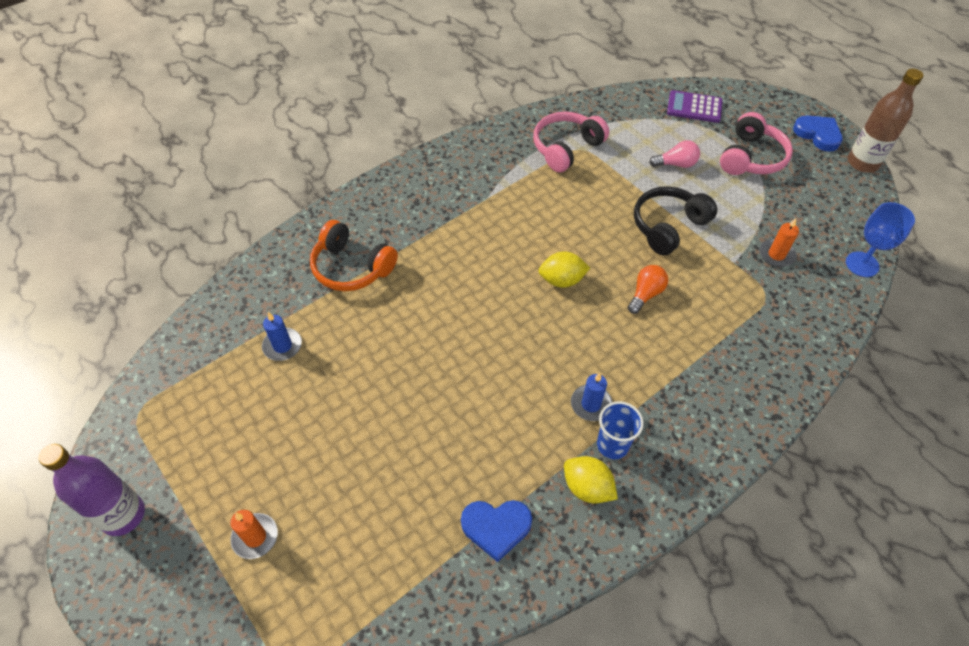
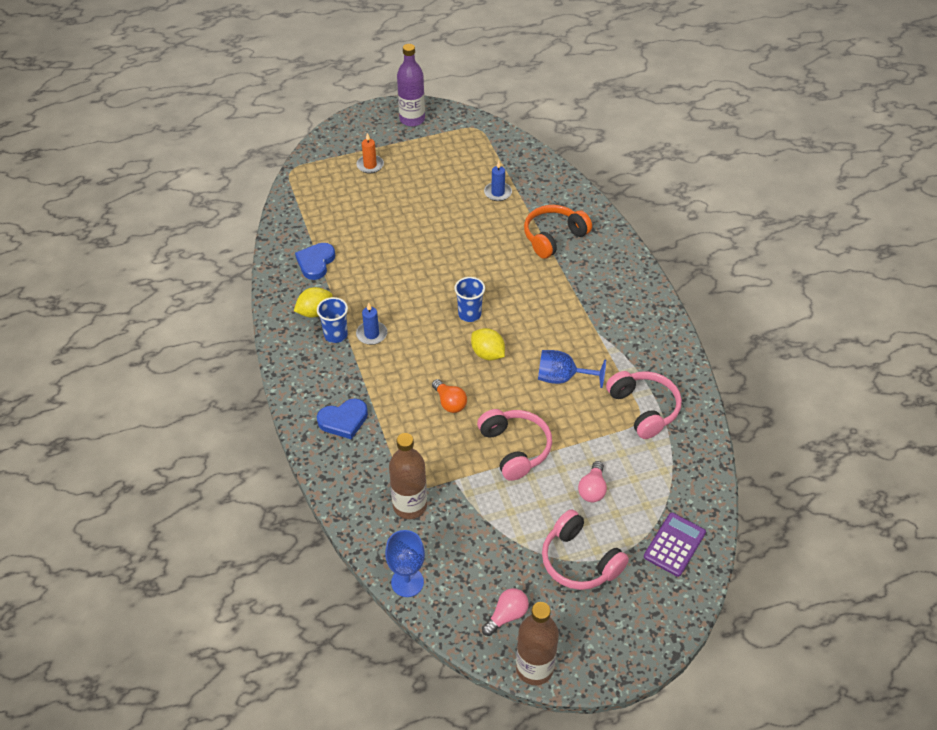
camera: 110 degrees right, 5 degrees down
(511, 313) = (469, 314): none -> blue cup
(561, 212) = (562, 378): none -> blue goblet
(562, 280) = (487, 354): yellow lemon -> yellow lemon turned 60 degrees counterclockwise
(668, 226) = (515, 448): black headphones -> pink headphones
(776, 255) = (448, 517): orange candle -> none
(787, 288) = (410, 506): none -> brown bottle
(818, 134) = (593, 648): blue heart -> blue heart (343, 420)
(835, 190) = (506, 616): none -> pink light bulb

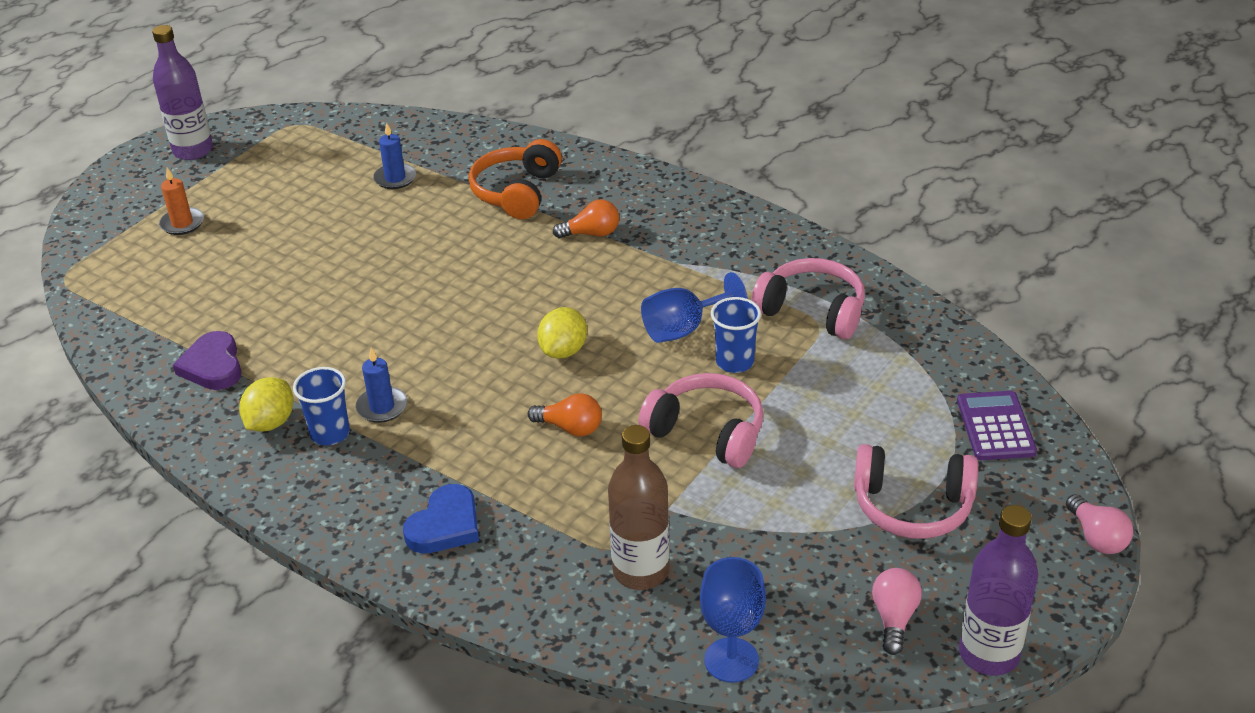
camera: 35 degrees left, 10 degrees down
(316, 262) = (213, 366): blue heart -> purple heart
(469, 314) = (494, 320): blue cup -> blue cup (734, 362)
(487, 354) = (563, 351): yellow lemon -> yellow lemon turned 75 degrees counterclockwise
(534, 668) = (988, 654): brown bottle -> purple bottle
(569, 287) = (591, 233): none -> orange light bulb
(592, 489) = (844, 423): pink light bulb -> pink light bulb (1096, 537)

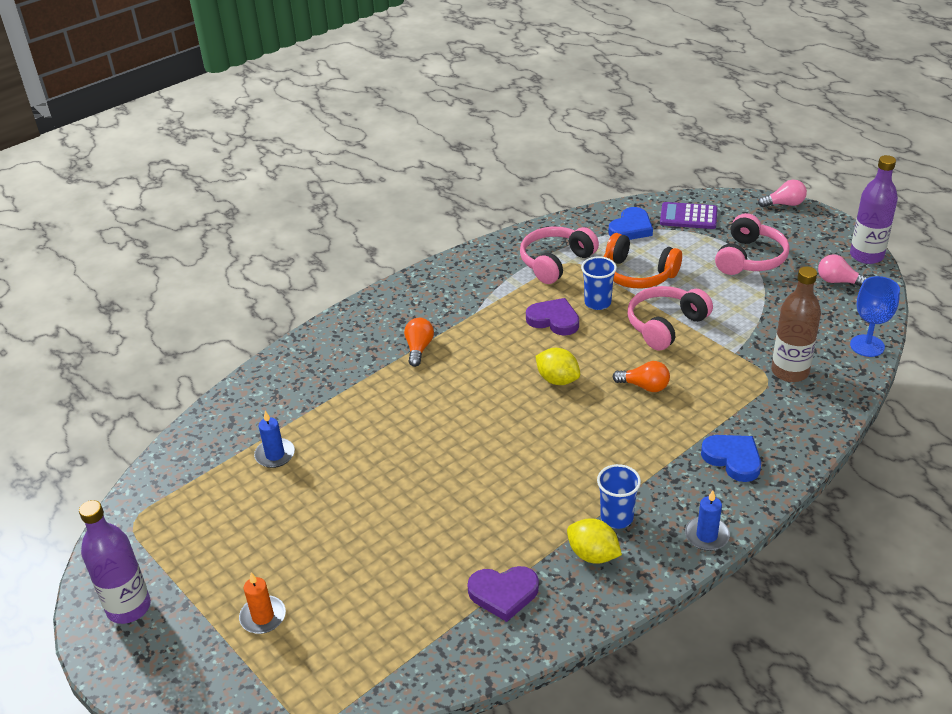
camera: 75 degrees left, 0 degrees up
(382, 407) = (593, 484): blue candle -> blue candle (706, 535)
(517, 192) = (340, 382): orange headphones -> orange headphones (637, 274)
(570, 428) = (644, 386): orange light bulb -> orange light bulb turned 75 degrees clockwise
(683, 329) = (554, 320): blue goblet -> purple heart
(932, 370) = (631, 228): none -> blue heart

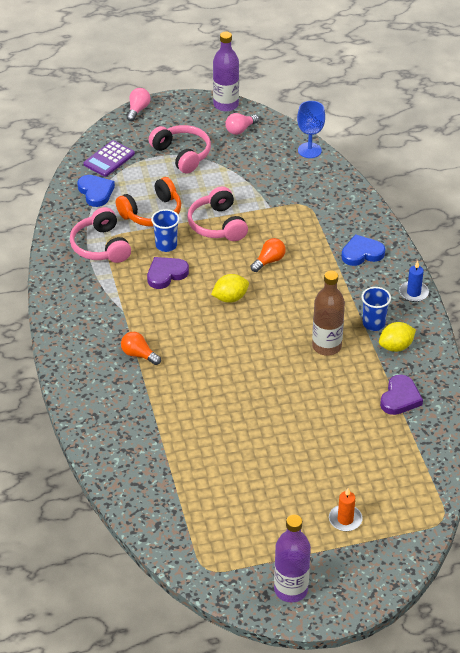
camera: 65 degrees left, 5 degrees up
(275, 455) = (194, 470): blue candle -> none
(790, 371) = (306, 193): brown bottle -> brown bottle (326, 346)

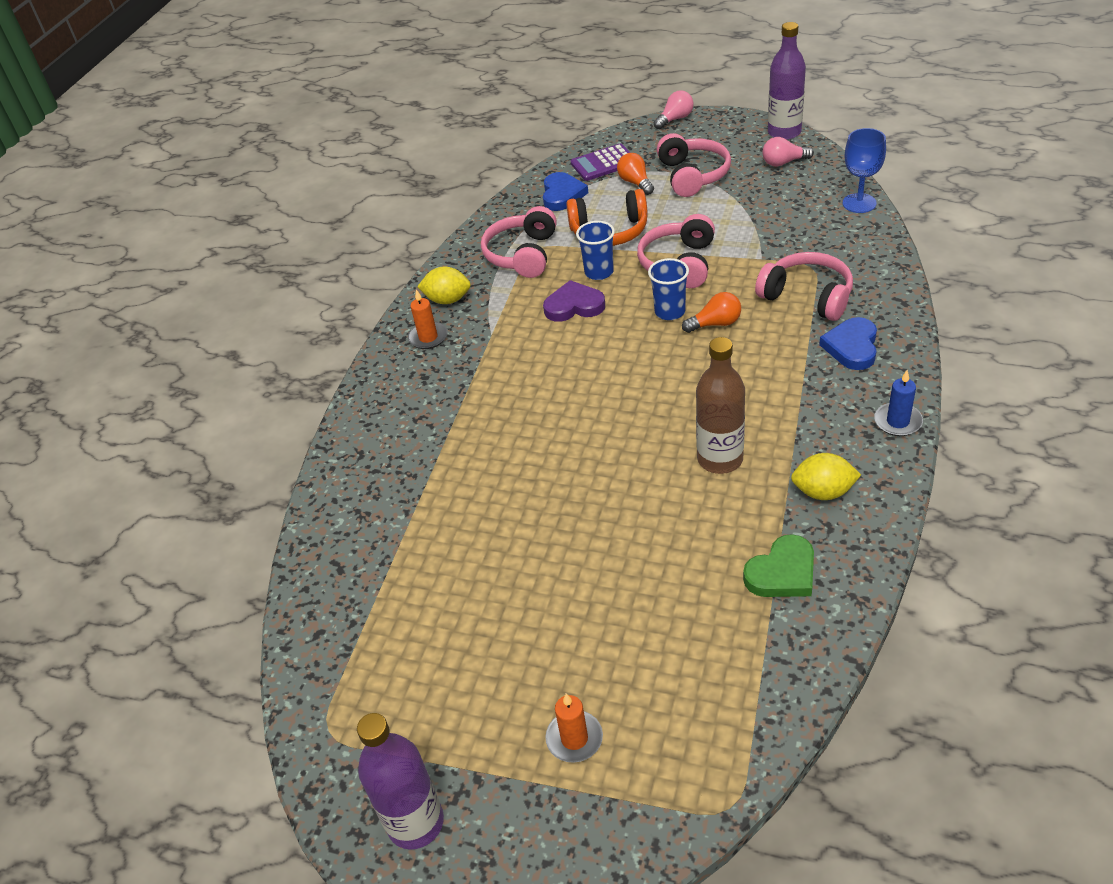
camera: 35 degrees right, 0 degrees up
(79, 325) = (428, 337): none -> orange candle
(139, 355) = (468, 394): orange light bulb -> orange light bulb (635, 183)
(230, 298) = (632, 356): yellow lemon -> yellow lemon (447, 300)
(315, 226) = (807, 296): none -> pink headphones
(362, 253) = (852, 347): blue heart -> blue heart turned 90 degrees counterclockwise
(373, 324) = (809, 448): blue cup -> blue cup (670, 312)
(400, 398) = (782, 572): purple heart -> green heart

